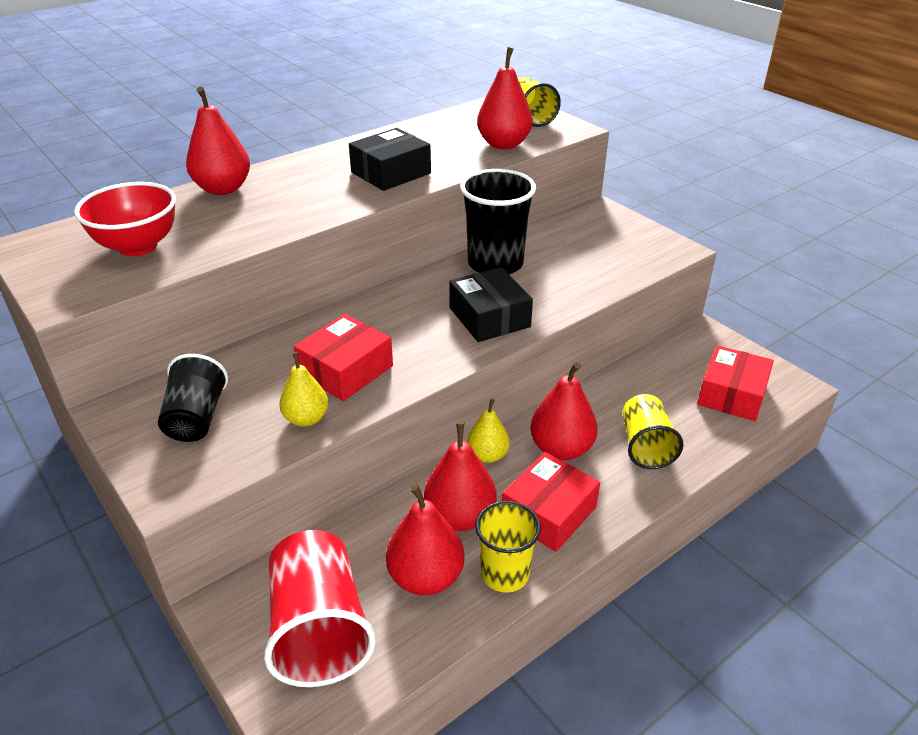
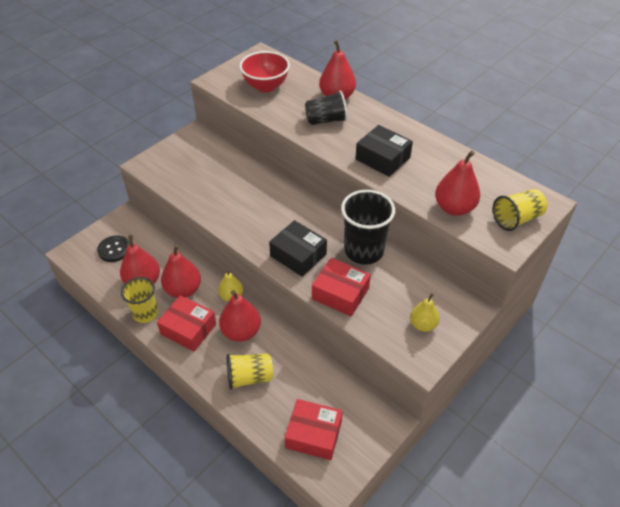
camera: 80 degrees right, 10 degrees up
(196, 418) = (192, 159): black cup -> black cup (326, 120)
(306, 418) = (195, 195): yellow pear -> yellow pear (423, 325)
(319, 629) = (114, 249): red cup -> black button
(345, 370) = (235, 201): red box -> red box (340, 293)
(489, 317) = (298, 255): black box -> black box turned 75 degrees clockwise

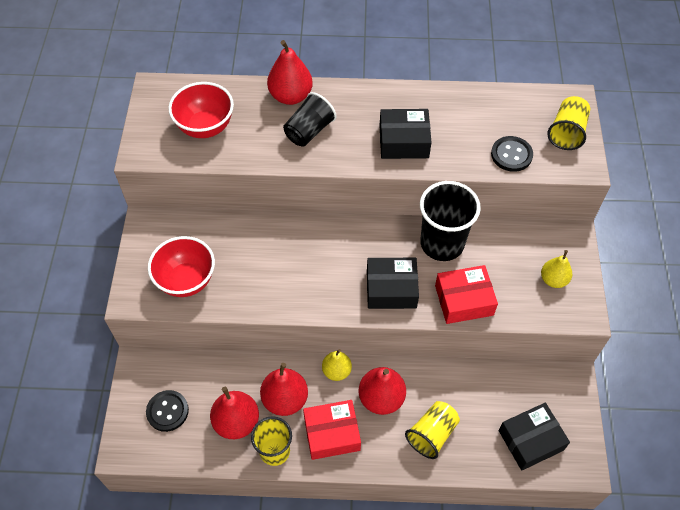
camera: 40 degrees left, 10 degrees up
(182, 173) = (186, 280): none -> red bowl
(313, 434) = (530, 440): red box -> black box
(454, 208) = (511, 155): red pear -> black button

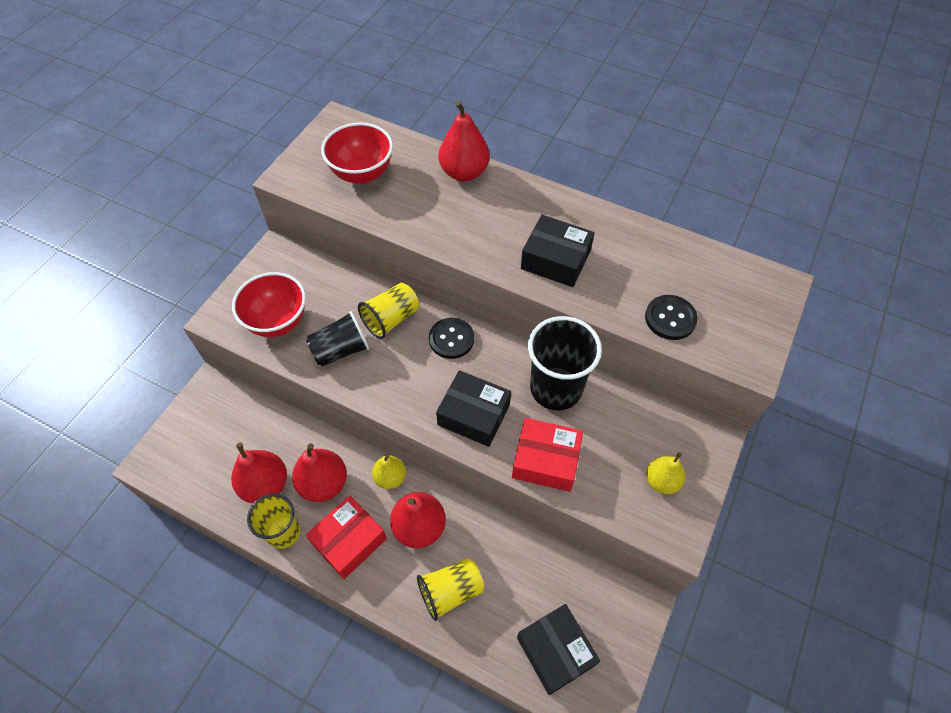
camera: 25 degrees right, 0 degrees up
(167, 411) = (209, 444): black button -> black button (451, 339)
(309, 131) = (462, 213): black cup -> black cup (341, 350)
(332, 433) = (349, 541): red box -> red box turned 60 degrees counterclockwise
(530, 440) = (555, 651): black box -> black box turned 60 degrees clockwise
(566, 132) = (751, 318): yellow cup -> yellow cup (391, 319)

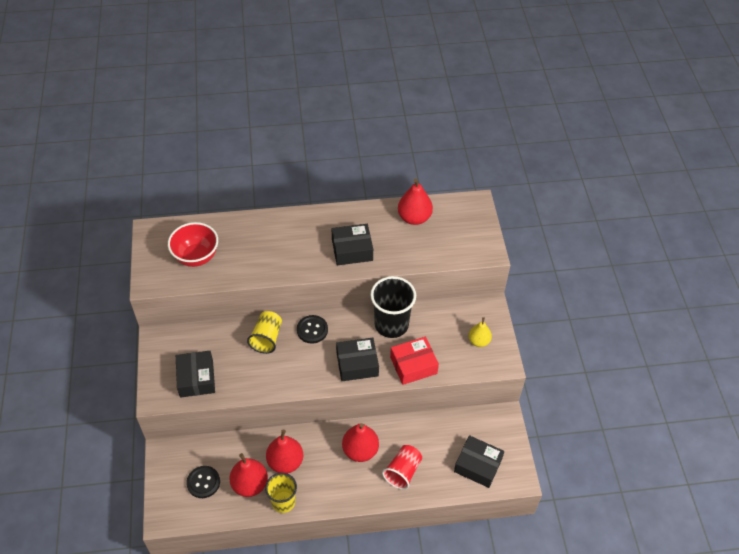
camera: 35 degrees left, 5 degrees down
(277, 321) = (196, 378): red bowl -> black box
(341, 350) = (251, 373): black cup -> none
(349, 541) = (326, 482): red box -> none
(390, 477) = (322, 435): yellow pear -> none
(450, 591) = (402, 472): yellow cup -> red cup
(464, 172) = (259, 224): red pear -> red pear (414, 218)
(670, 318) = (434, 251): black button -> black button (203, 482)

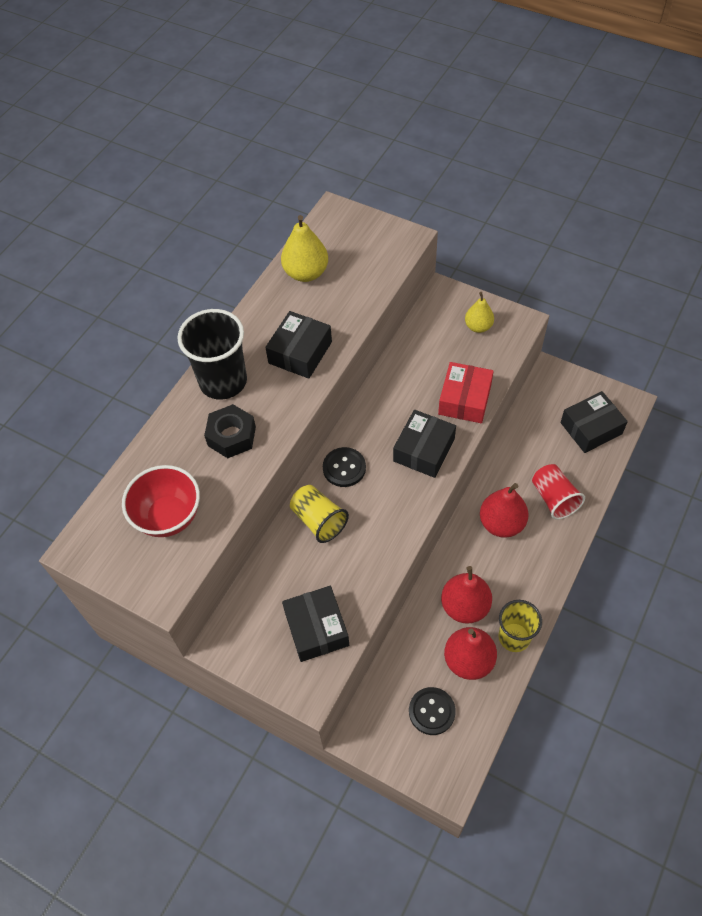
camera: 50 degrees left, 5 degrees up
(196, 378) = (316, 628): black box -> black box turned 45 degrees clockwise
(268, 253) = (231, 436): none -> black nut
(391, 324) = (397, 389): black cup -> black cup (223, 381)
(414, 218) = (306, 273): red pear -> yellow pear

